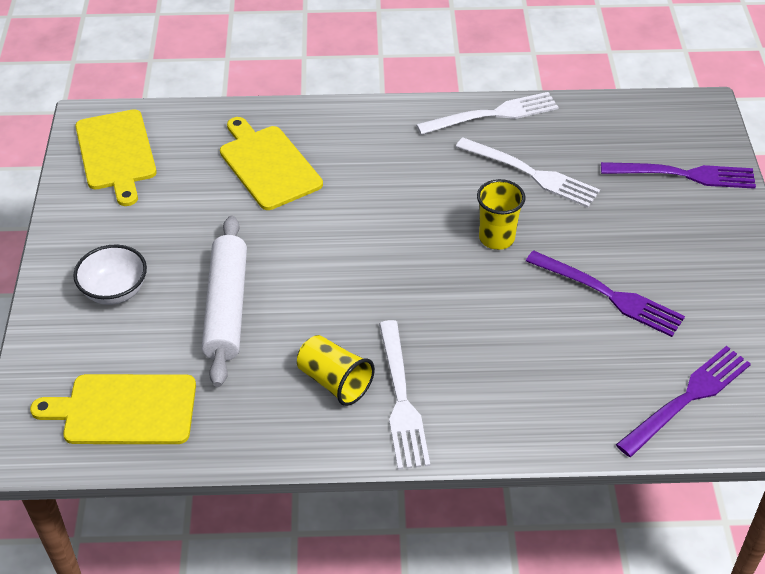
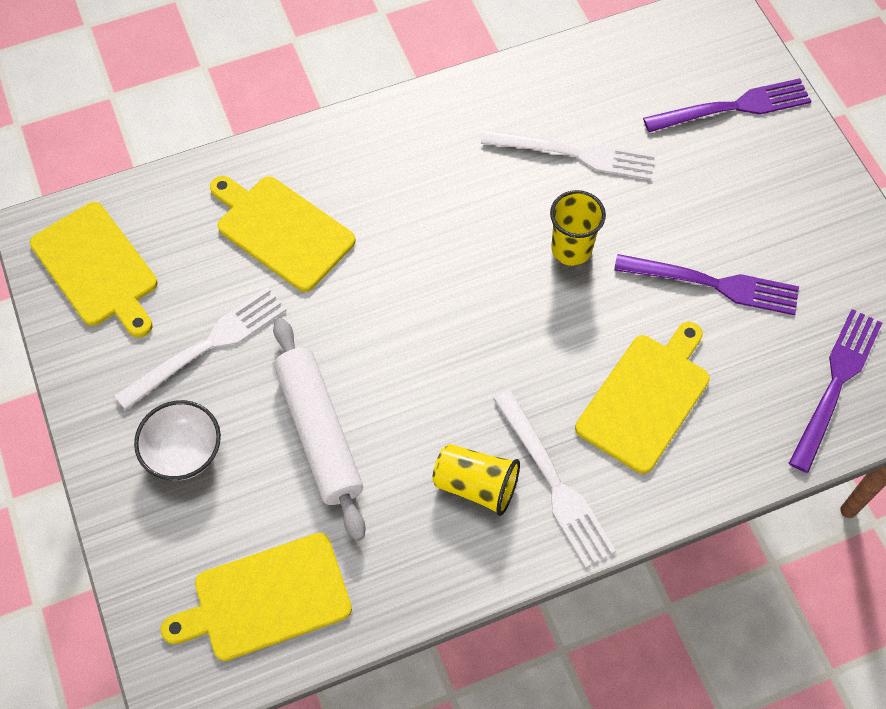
camera: 20 degrees left, 15 degrees up
(493, 114) = (503, 86): white fork -> white fork (208, 345)
(510, 361) = (645, 398): none -> yellow cutting board

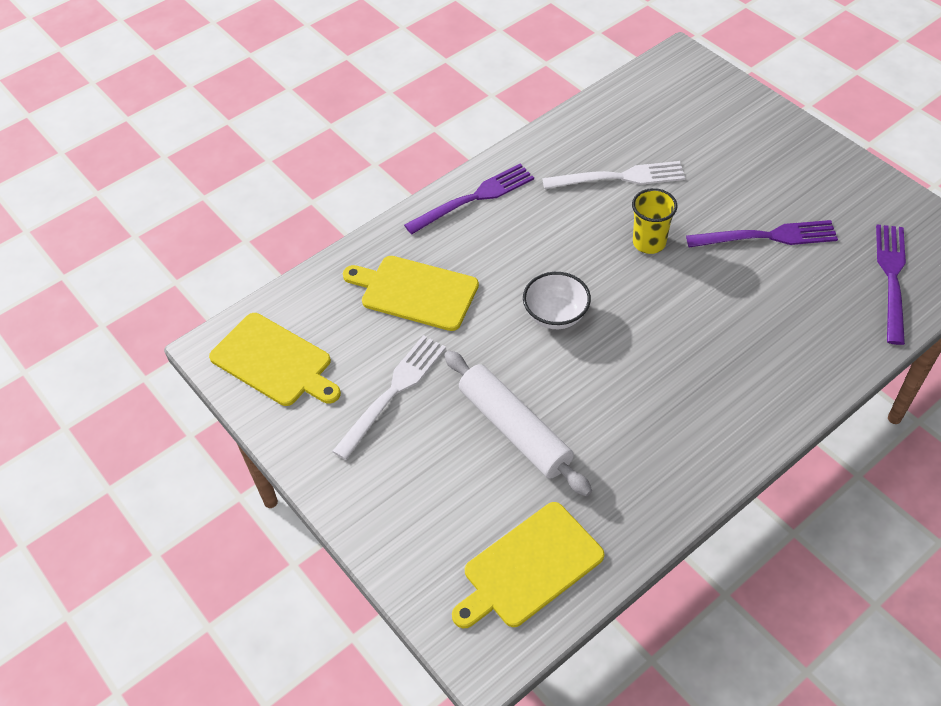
camera: 15 degrees left, 10 degrees down
(184, 453) = (409, 478): white bowl -> white bowl (555, 315)
(476, 485) = (658, 430): yellow cup -> none
(555, 484) = (718, 410): white fork -> none
(645, 398) = (757, 329): yellow cutting board -> none
(734, 107) = (721, 115): purple fork -> purple fork (474, 198)

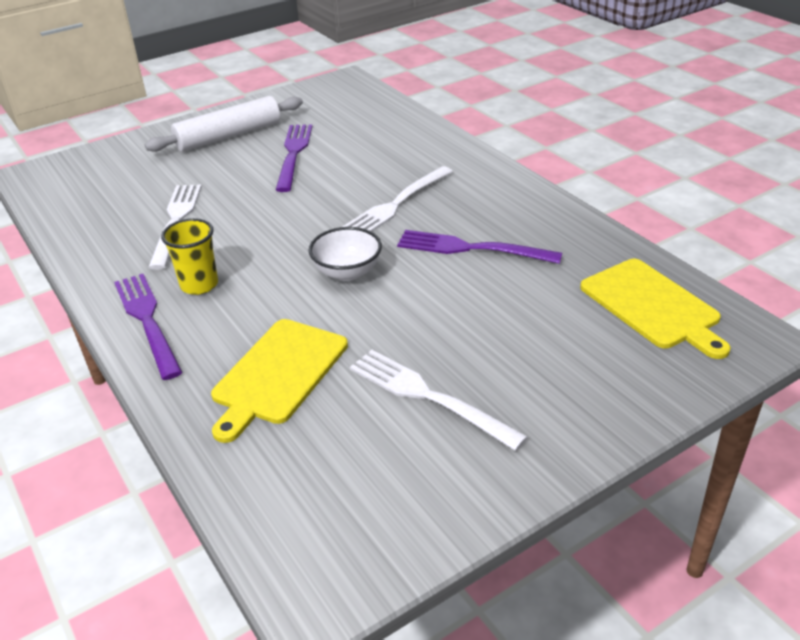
camera: 85 degrees left, 15 degrees down
(274, 361) = (355, 517): yellow cutting board -> none
(514, 429) = (490, 307): white rolling pin -> white rolling pin (229, 135)
(649, 242) = (273, 211): yellow cup -> yellow cup (199, 285)
(681, 338) = (396, 204): none -> white fork
(891, 277) = (359, 110): purple fork -> purple fork (471, 248)

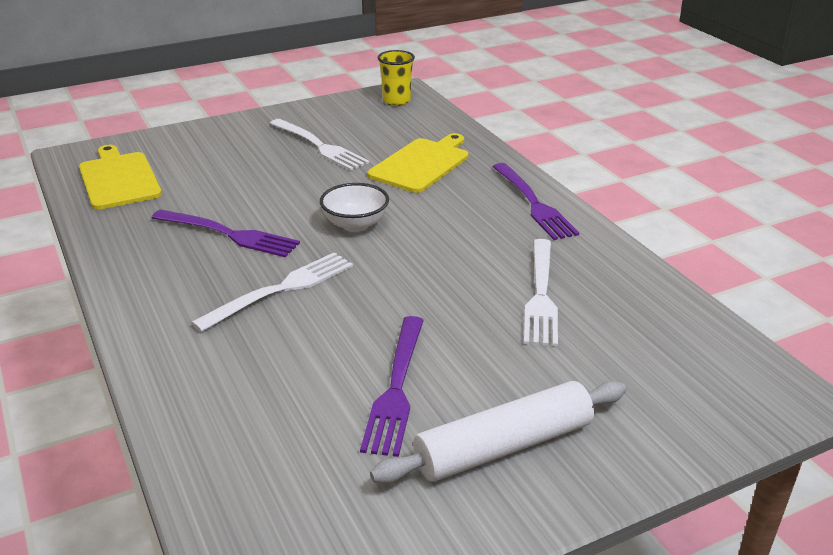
camera: 175 degrees left, 5 degrees down
(199, 285) = (495, 227): yellow cup -> yellow cup (396, 101)

